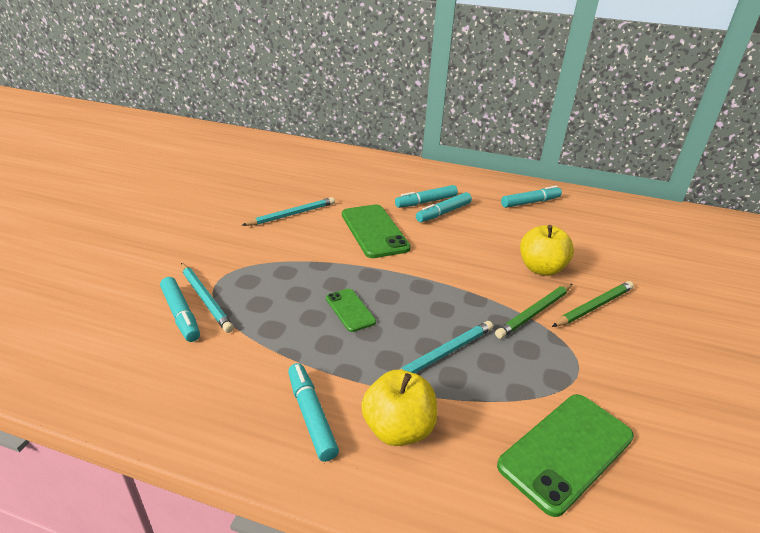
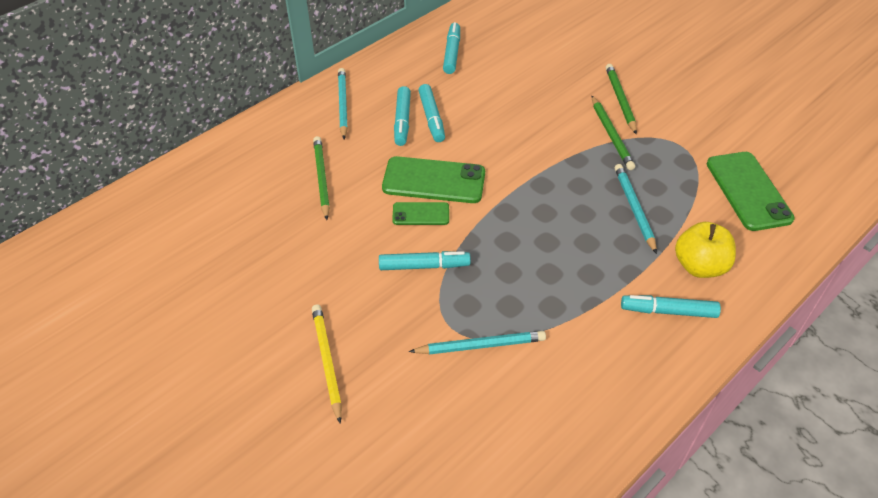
camera: 60 degrees left, 15 degrees up
(161, 235) = (327, 361): none -> yellow pencil
(181, 314) = (496, 370): turquoise marker -> turquoise marker (423, 266)
(292, 214) = (357, 233): turquoise pencil -> turquoise pencil (342, 104)
(334, 188) = (321, 178): none -> green pencil
(350, 310) = (552, 244): green phone -> green phone (421, 214)
(541, 268) = (558, 101): yellow apple -> none

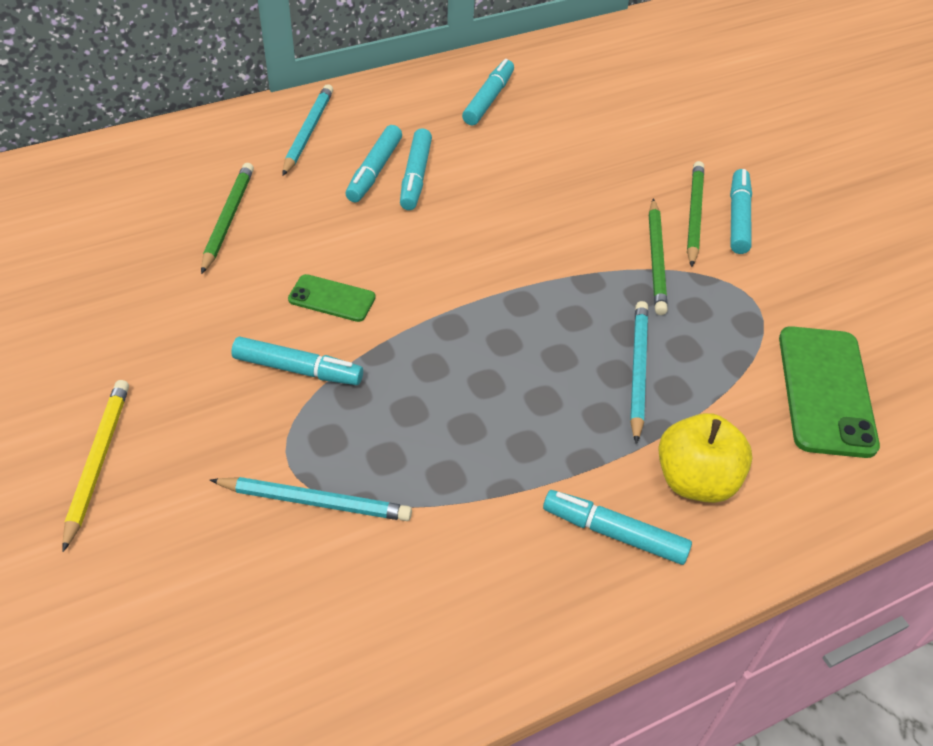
camera: 15 degrees right, 0 degrees up
(434, 180) = (373, 259): green phone -> none
(647, 95) = (738, 218): none -> turquoise marker

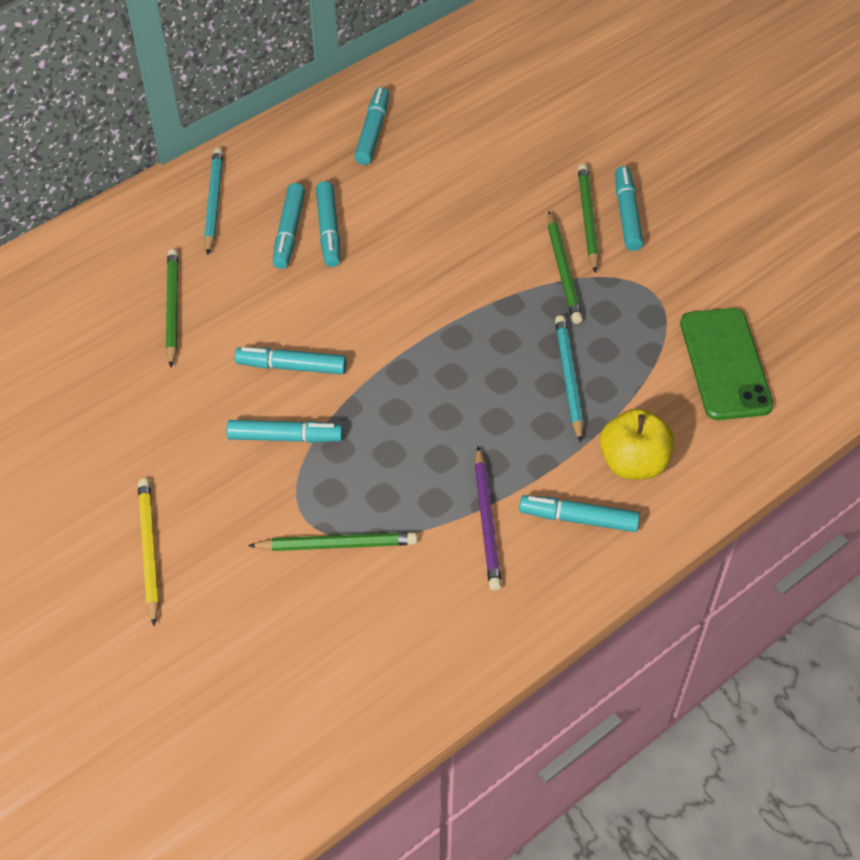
camera: 10 degrees left, 5 degrees up
(315, 501) = (337, 544): turquoise pencil -> green pencil
(332, 298) = (292, 366): green phone -> turquoise marker
(501, 513) = (487, 521): none -> purple pencil

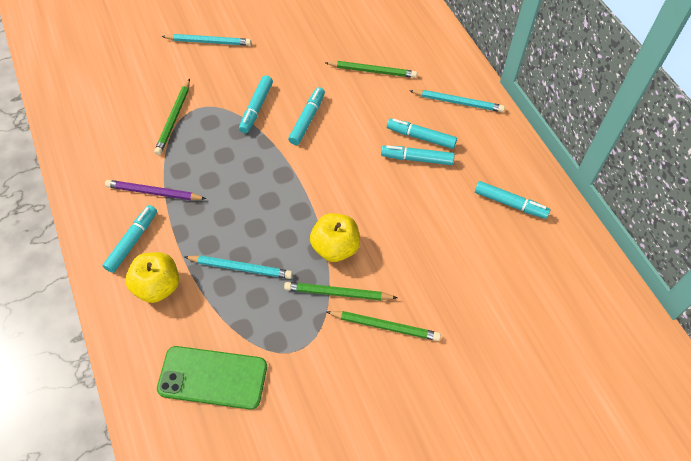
camera: 105 degrees right, 5 degrees up
(149, 550) = (208, 42): yellow pencil -> turquoise pencil
(499, 286) = (335, 247): none -> yellow apple
(627, 214) = (382, 357): turquoise marker -> none

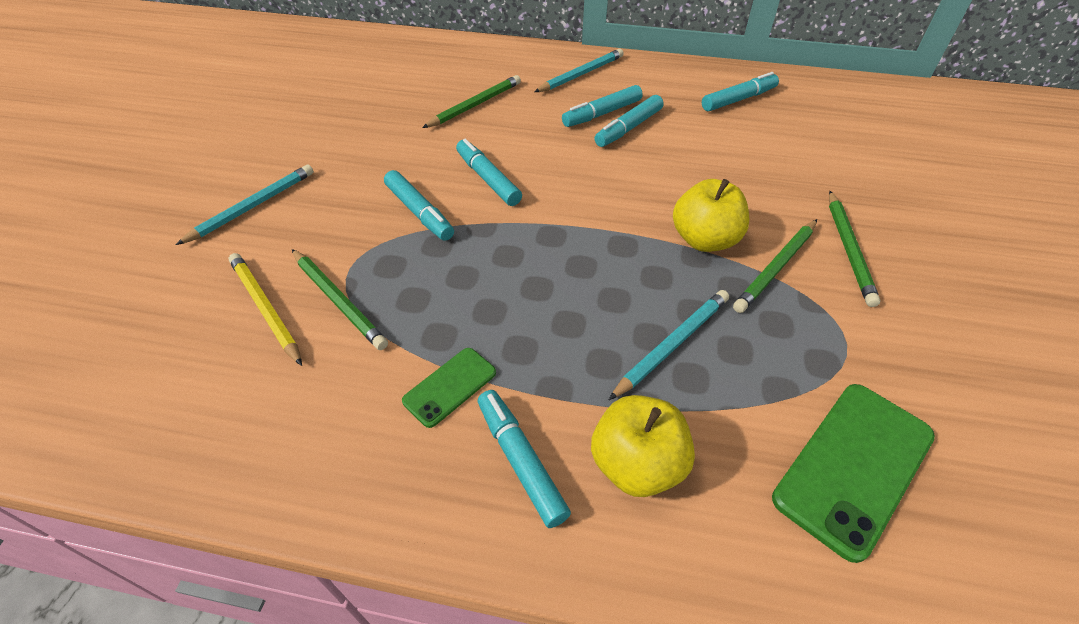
camera: 55 degrees left, 10 degrees down
(151, 97) = (265, 309): none -> yellow pencil
(154, 192) = (450, 387): purple pencil -> green phone
(385, 326) = (848, 249): green pencil -> green pencil turned 135 degrees clockwise

